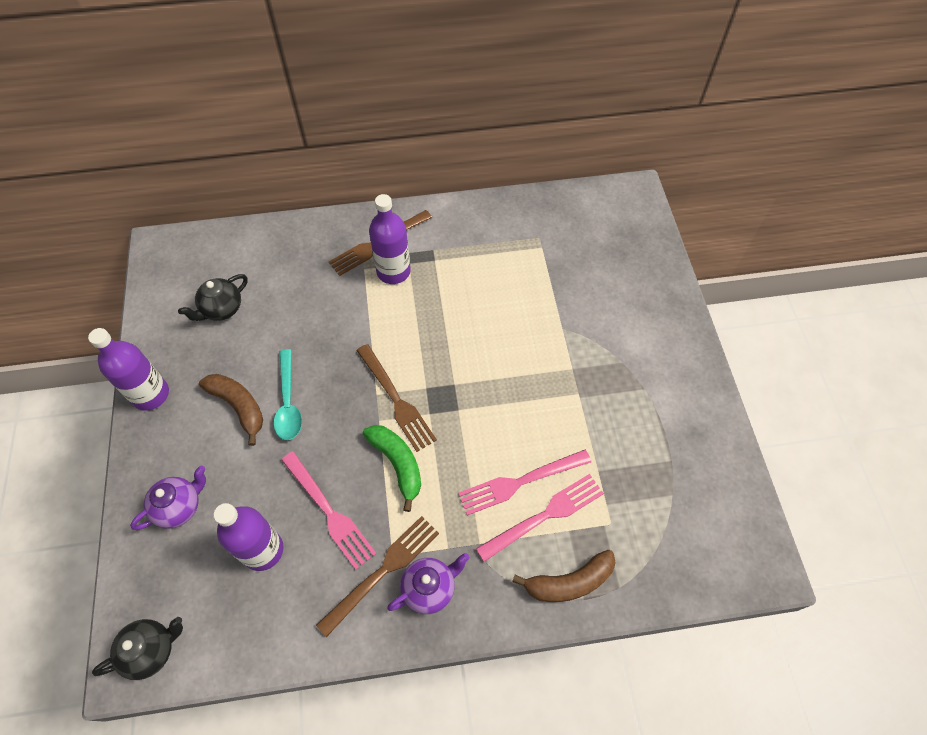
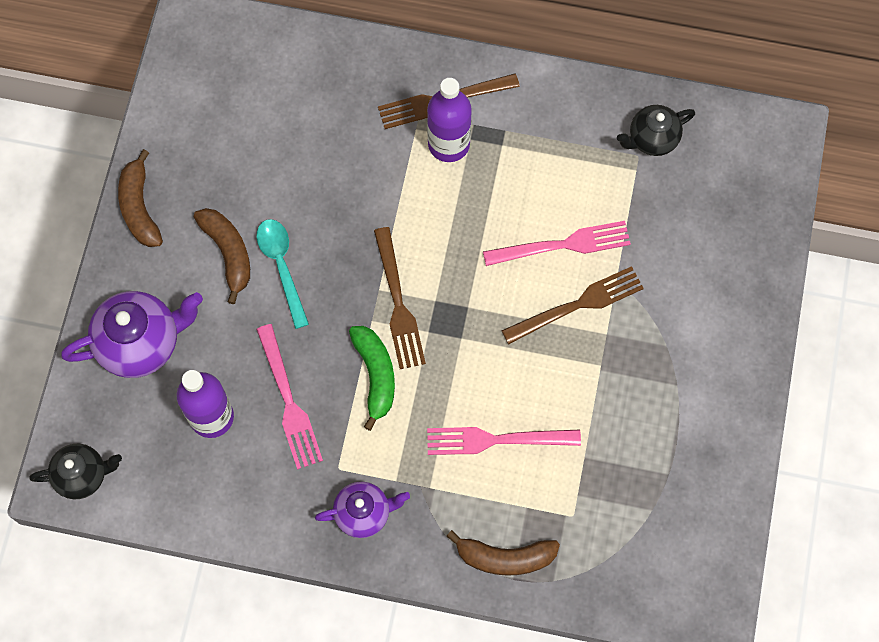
camera: 20 degrees right, 10 degrees up
(150, 394) = (139, 207): purple bottle -> brown banana
(179, 507) = (141, 343): purple teapot -> purple teapot, size x1.60
(222, 309) = (240, 128): black teapot -> black teapot (652, 139)
(288, 402) = (282, 267): turquoise spoon -> turquoise spoon turned 150 degrees clockwise
(382, 571) = (323, 480): brown fork -> brown fork (577, 305)
(544, 515) = (507, 483): pink fork -> pink fork (562, 245)

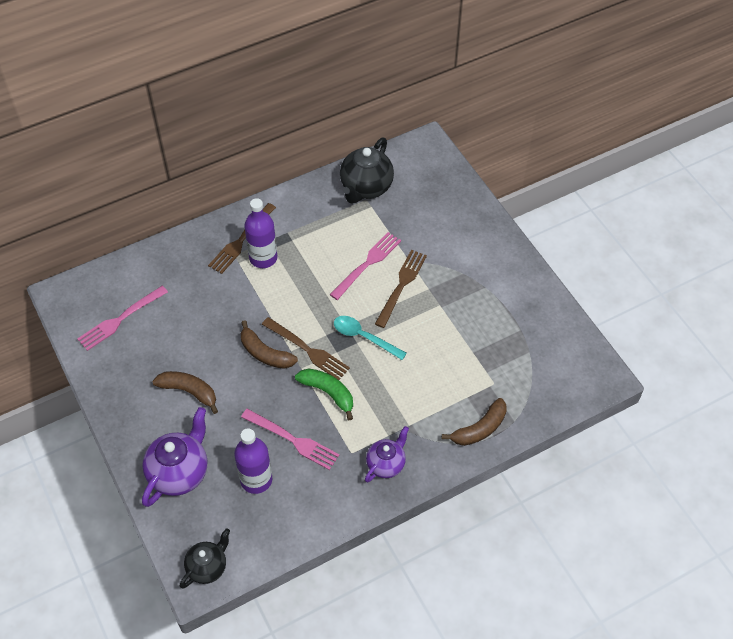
camera: 40 degrees left, 15 degrees down
(139, 207) = (114, 405): brown banana -> brown banana (265, 353)
(282, 267) = (226, 377): turquoise spoon -> turquoise spoon (364, 337)
(496, 440) = (421, 377): pink fork -> pink fork (120, 319)
(652, 139) = (366, 188): black teapot -> black teapot, size x1.60

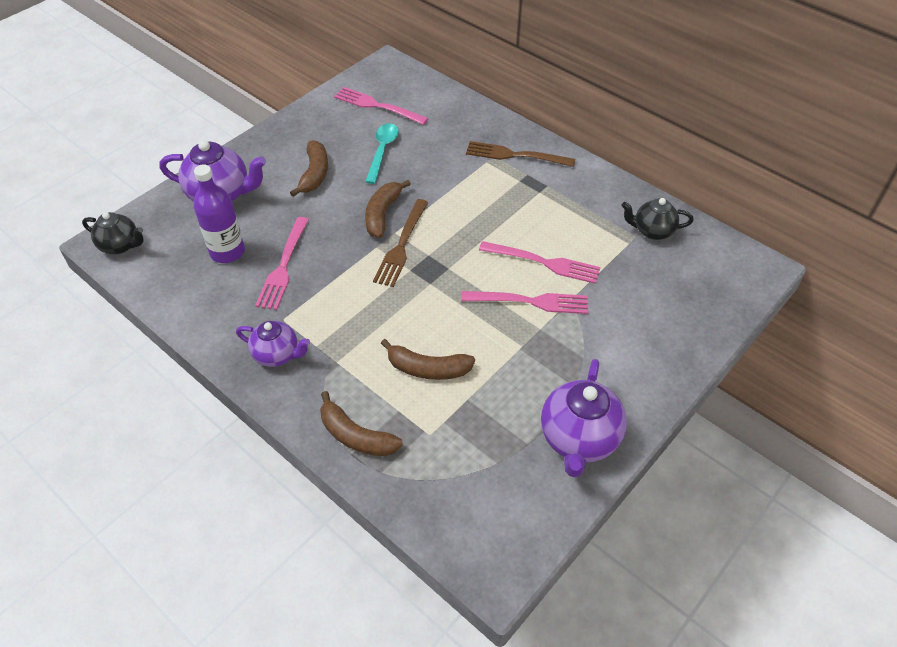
camera: 70 degrees right, 5 degrees down
(263, 258) = (502, 177): purple bottle -> none
(328, 393) = (353, 278): green banana -> none
(364, 337) = (440, 288): turquoise spoon -> turquoise spoon (382, 151)
(366, 188) = (652, 231): black teapot -> black teapot, size x0.62
(401, 286) = (530, 301): brown fork -> pink fork
(437, 368) = (427, 369): none -> brown banana
(527, 300) = (579, 439): none -> purple teapot

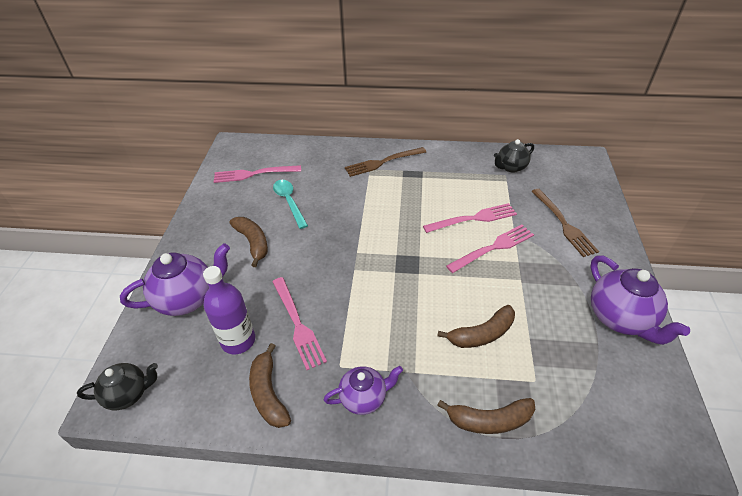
camera: 35 degrees left, 5 degrees down
(382, 214) = (334, 244): brown banana -> brown banana (268, 393)
(402, 245) = (371, 258): brown fork -> brown fork (563, 224)

